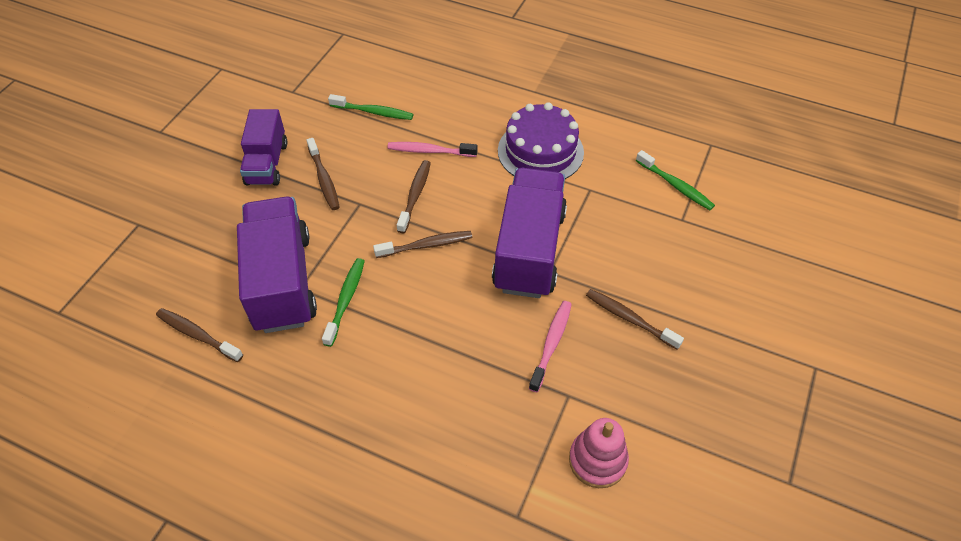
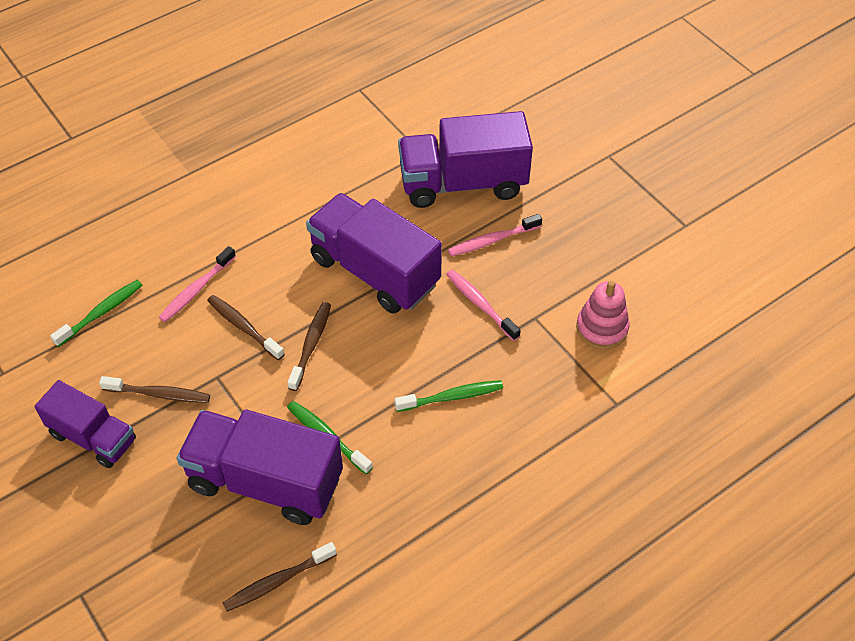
camera: 60 degrees left, 0 degrees up
(540, 151) = (269, 206): purple cake -> none
(629, 319) = (492, 240): brown toothbrush -> pink toothbrush
(675, 185) = (384, 137): green toothbrush -> green toothbrush (452, 397)
(675, 265) = (463, 183): none -> purple truck

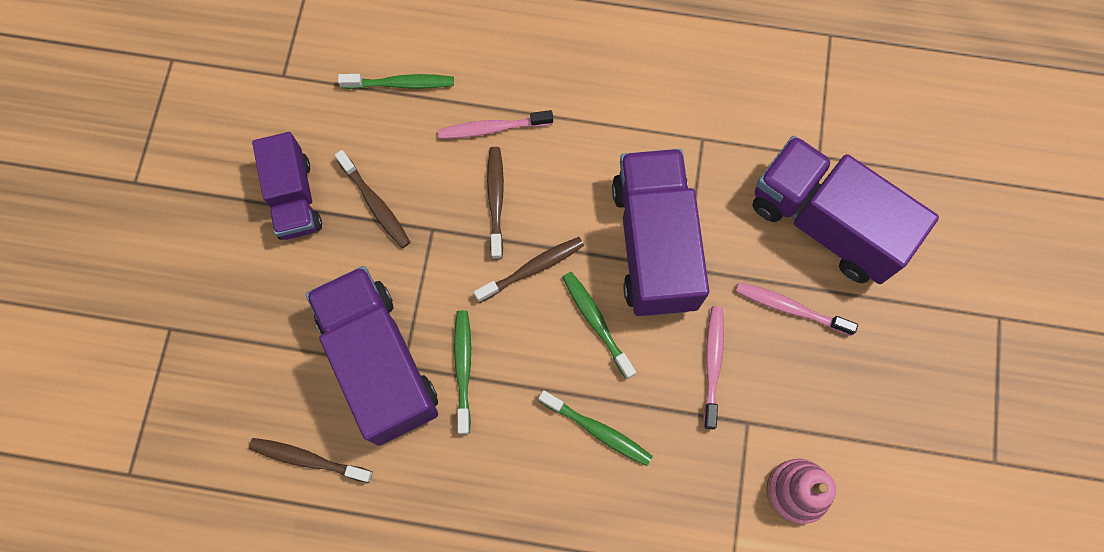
camera: 45 degrees right, 20 degrees up
(385, 340) = (596, 322): none -> green toothbrush

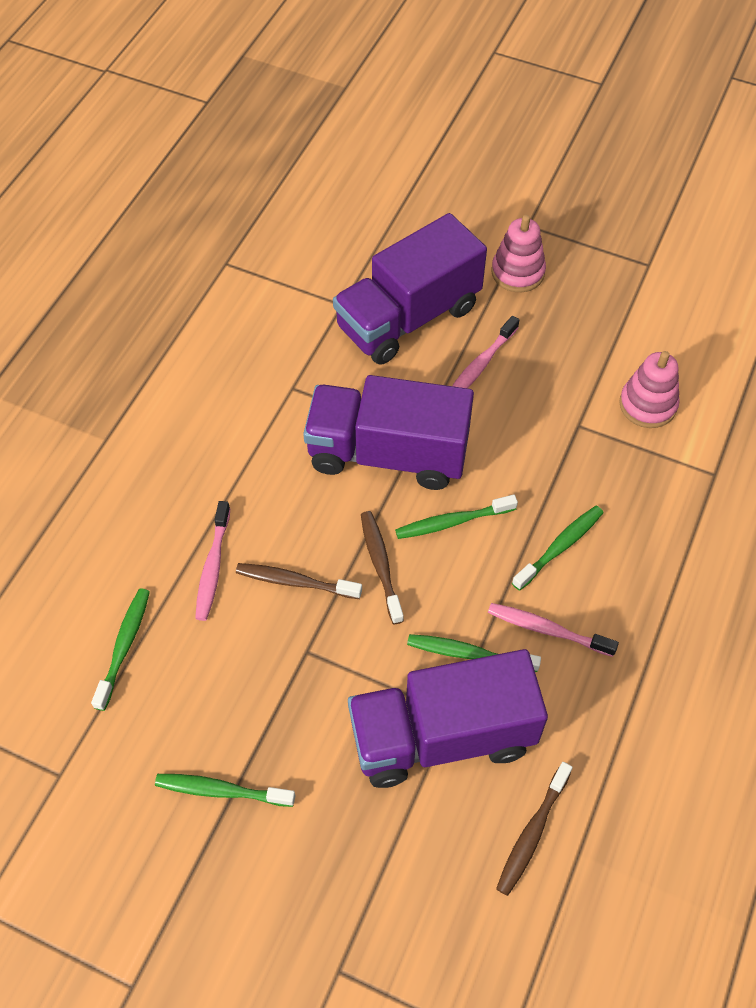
camera: 75 degrees left, 15 degrees down
(294, 198) = (221, 790): purple truck -> green toothbrush
(375, 204) = (259, 703): brown toothbrush -> none
(712, 364) = (517, 437): pink toothbrush -> pink toothbrush (547, 630)
(927, 320) = (517, 272): none -> pink stacking toy

